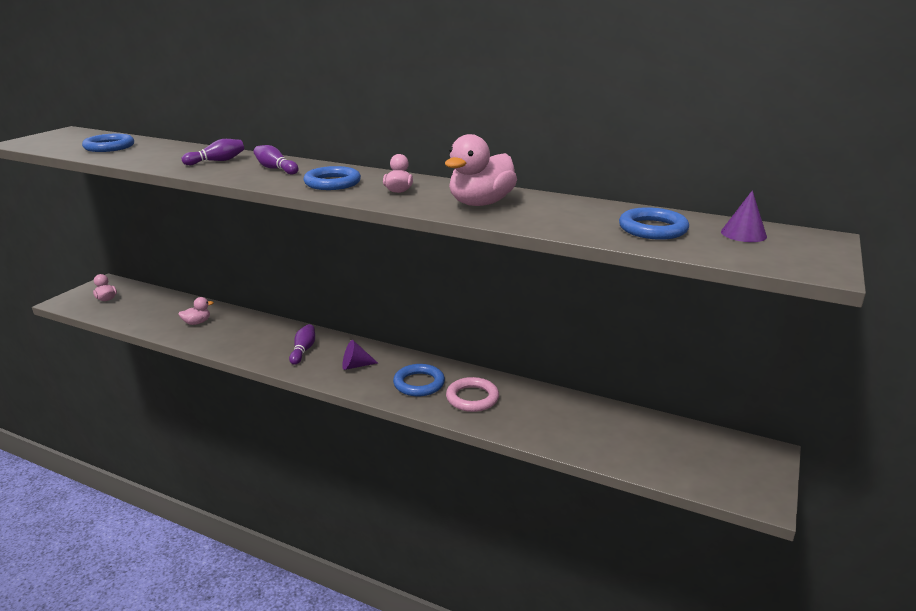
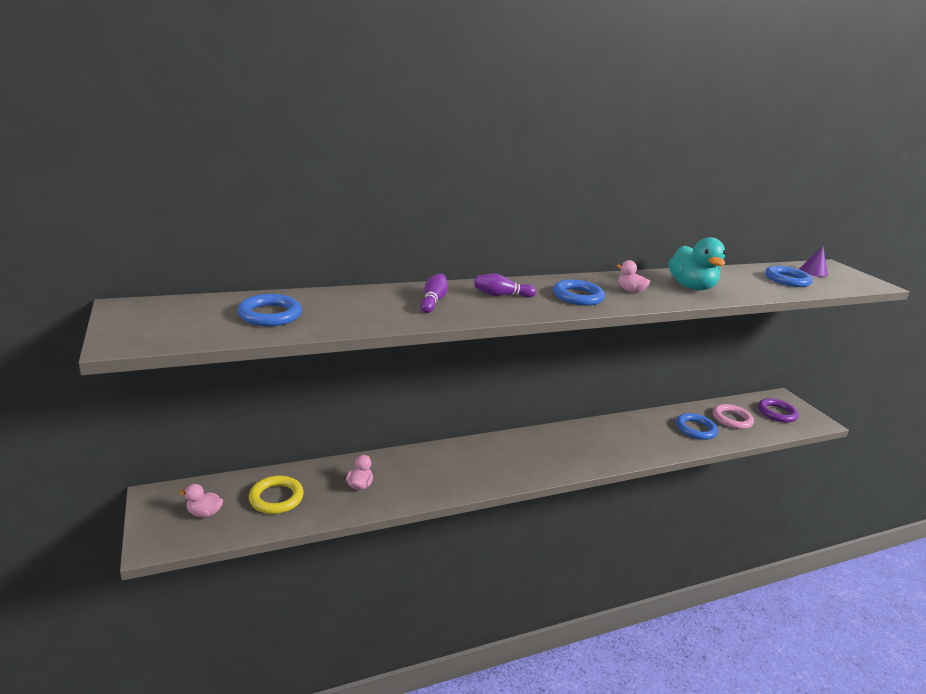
camera: 50 degrees left, 0 degrees up
(147, 308) = (276, 498): none -> yellow ring
(303, 350) = (493, 461): purple bowling pin -> none
(355, 366) = (548, 453): purple cone -> none
(419, 383) = (605, 444): blue ring -> blue ring (695, 429)
(472, 398) = (645, 437): pink ring -> pink ring (732, 419)
(480, 203) = (691, 287): pink duck -> turquoise duck
(708, 459) = (776, 413): none -> purple ring

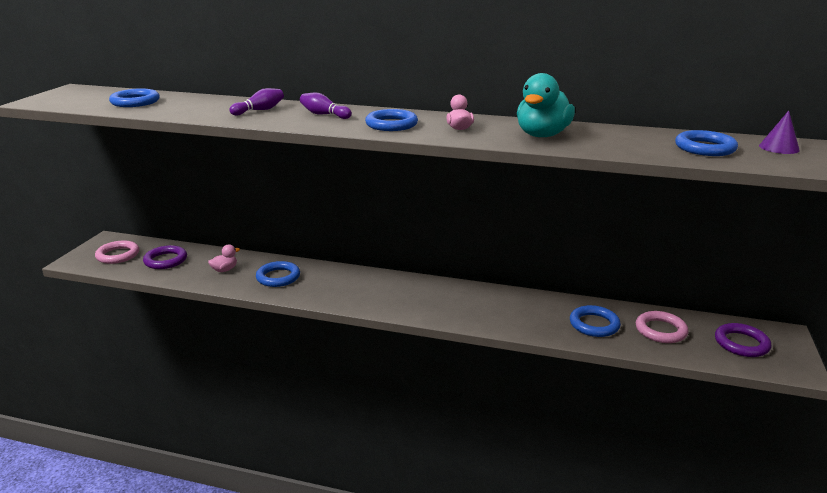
camera: 40 degrees right, 0 degrees up
(204, 513) = (118, 255): pink duck -> pink ring
(276, 498) = (165, 260): yellow ring -> purple ring
(424, 473) = (278, 277): none -> blue ring

